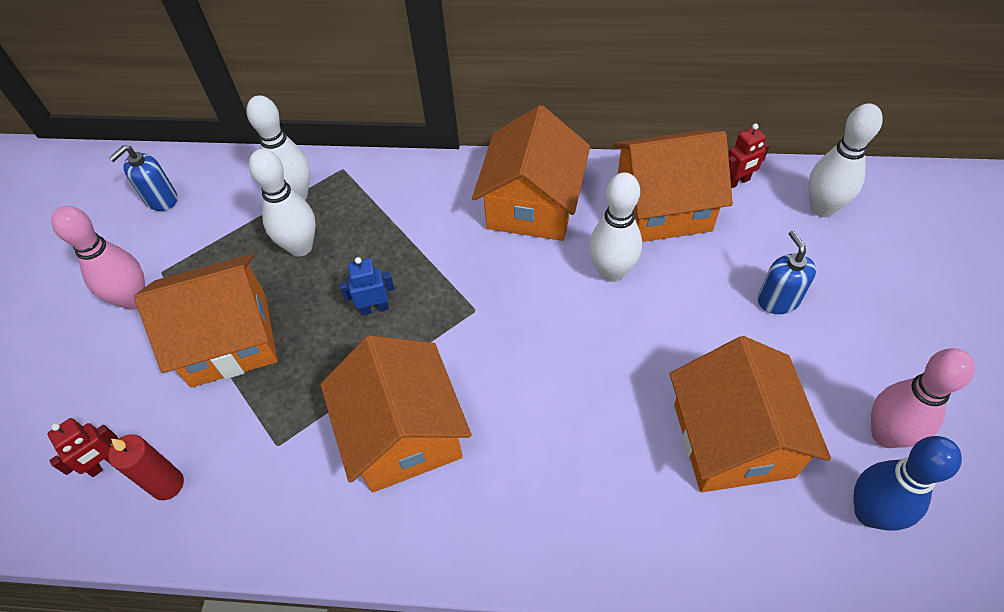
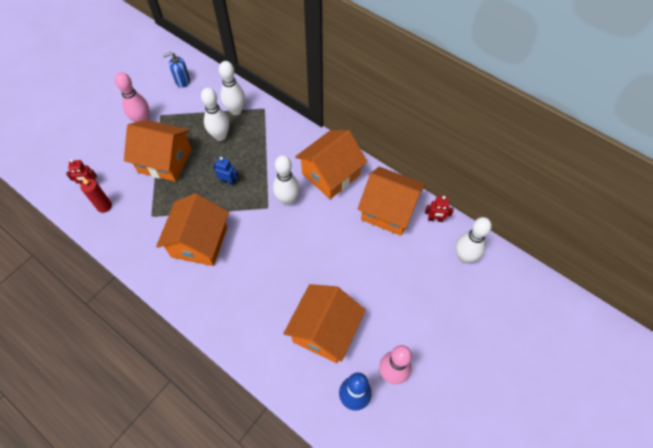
camera: 30 degrees right, 5 degrees up
(611, 272) = (338, 226): white bowling pin -> white bowling pin (287, 199)
(778, 300) = (401, 285): blue soap dispenser -> none

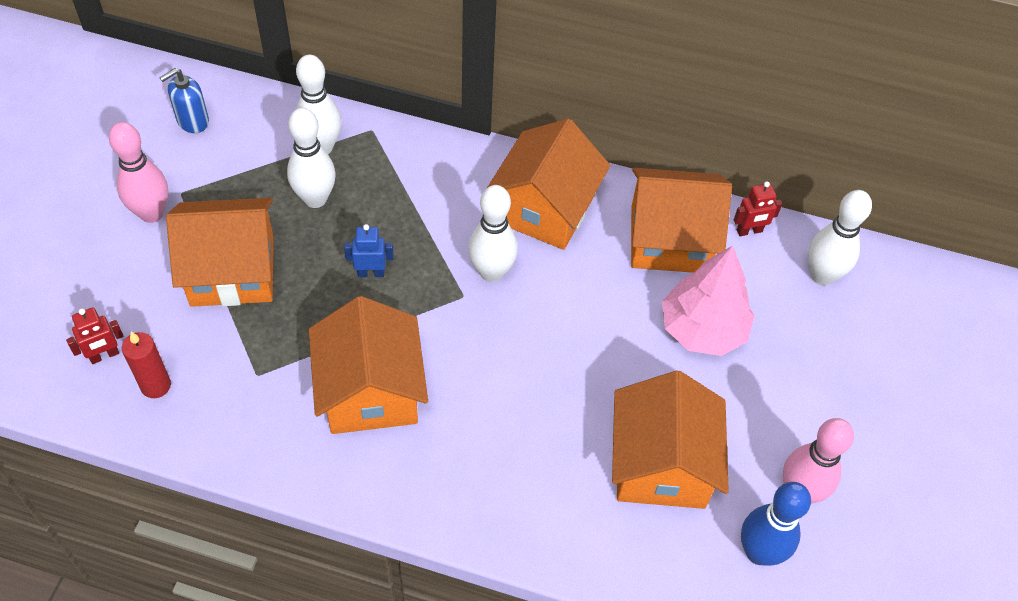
camera: 25 degrees left, 5 degrees down
(383, 265) = (702, 329): none -> pink tree

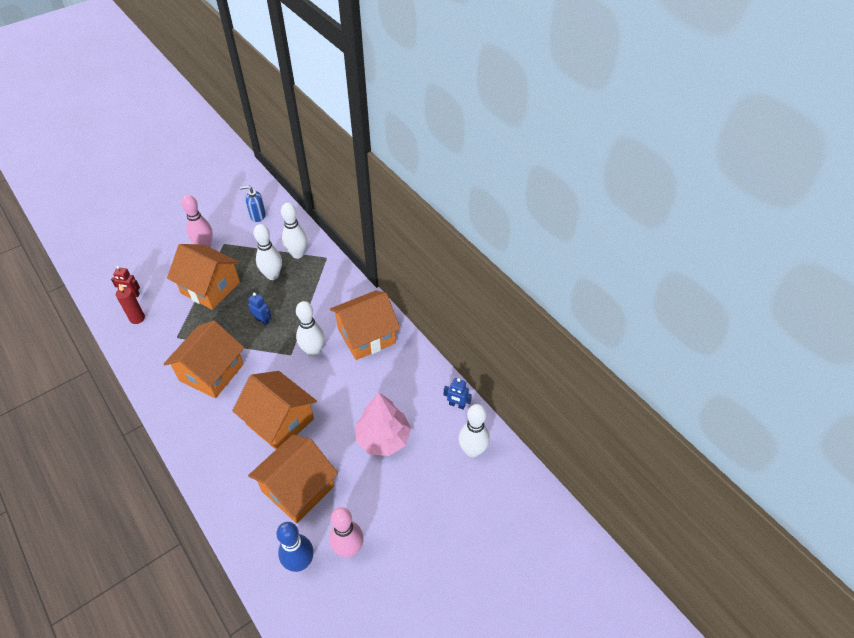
camera: 40 degrees right, 5 degrees down
(669, 239) = (411, 385): orange house -> orange house (280, 421)
(749, 231) = (457, 405): red robot -> blue robot

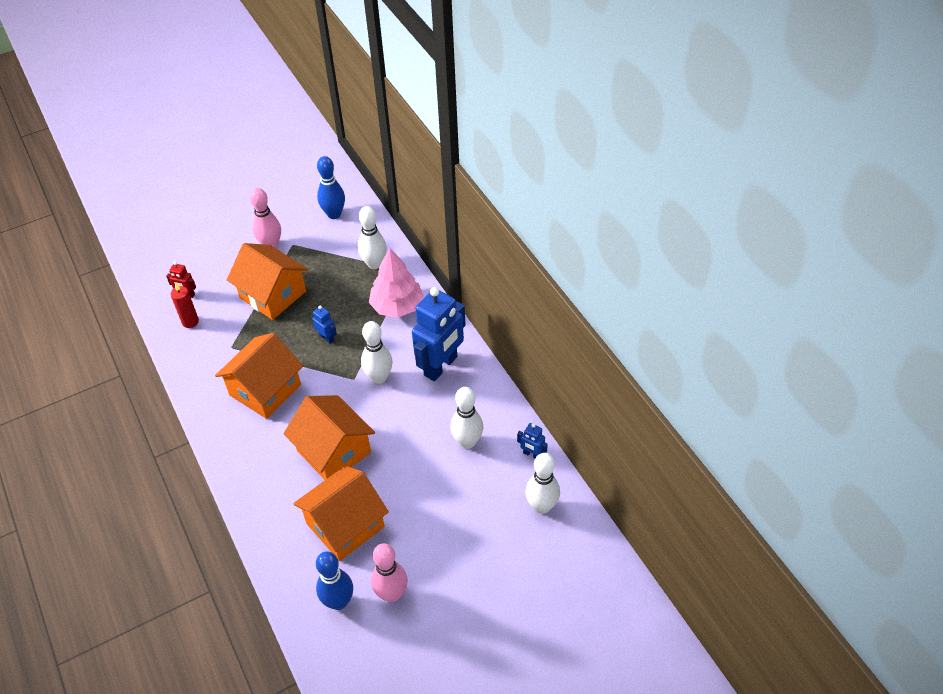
camera: 10 degrees right, 0 degrees up
(257, 215) = (334, 214): blue soap dispenser -> blue bowling pin
(272, 275) = (343, 286): white bowling pin -> white bowling pin (467, 442)
(366, 336) = (441, 366): orange house -> blue robot
(383, 438) = (444, 482): pink tree -> pink tree (397, 306)

